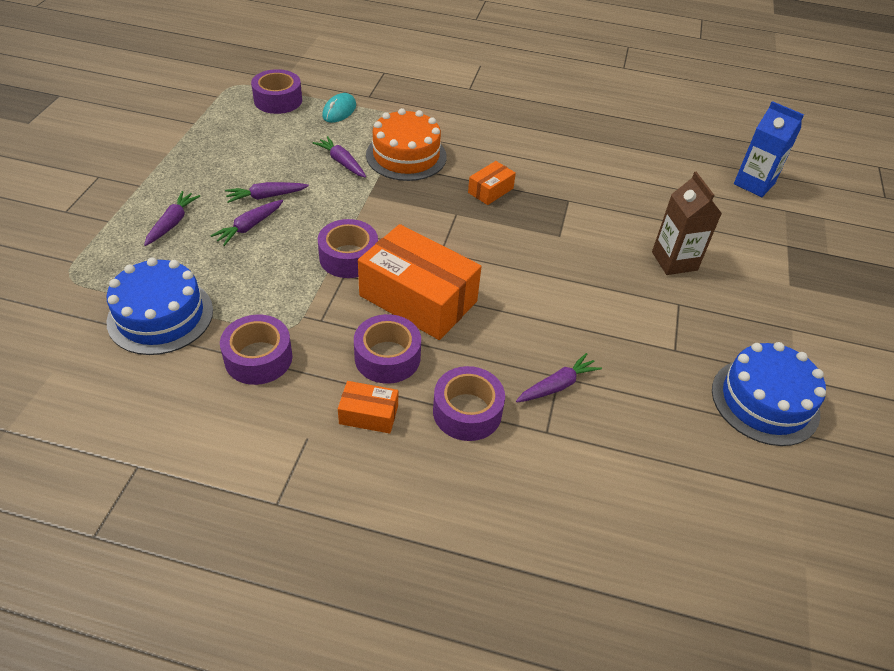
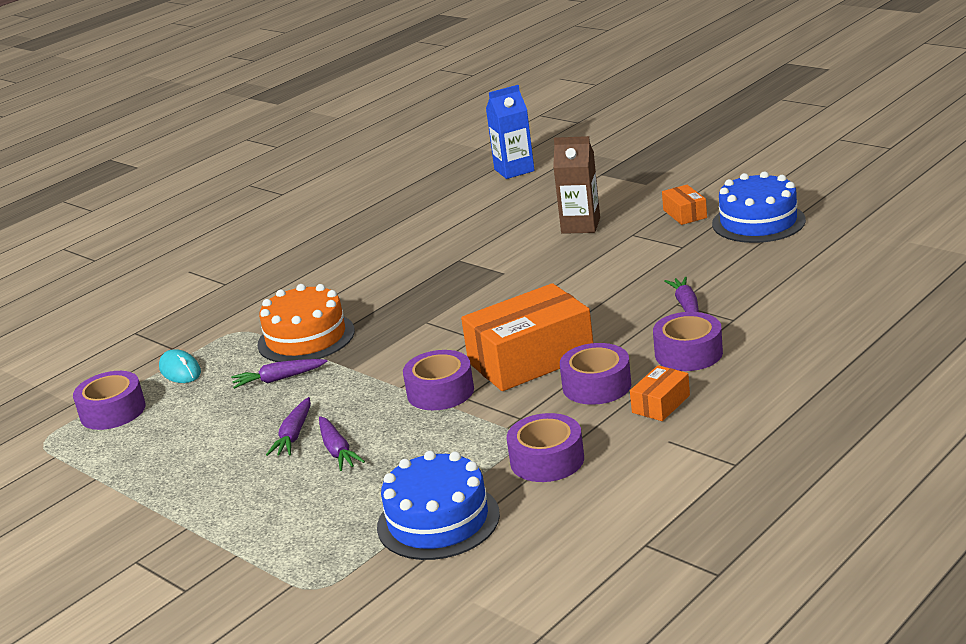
camera: 55 degrees left, 20 degrees down
(172, 223) = (284, 505): purple carrot -> none
(490, 190) = (408, 297): orange box -> orange box (685, 214)

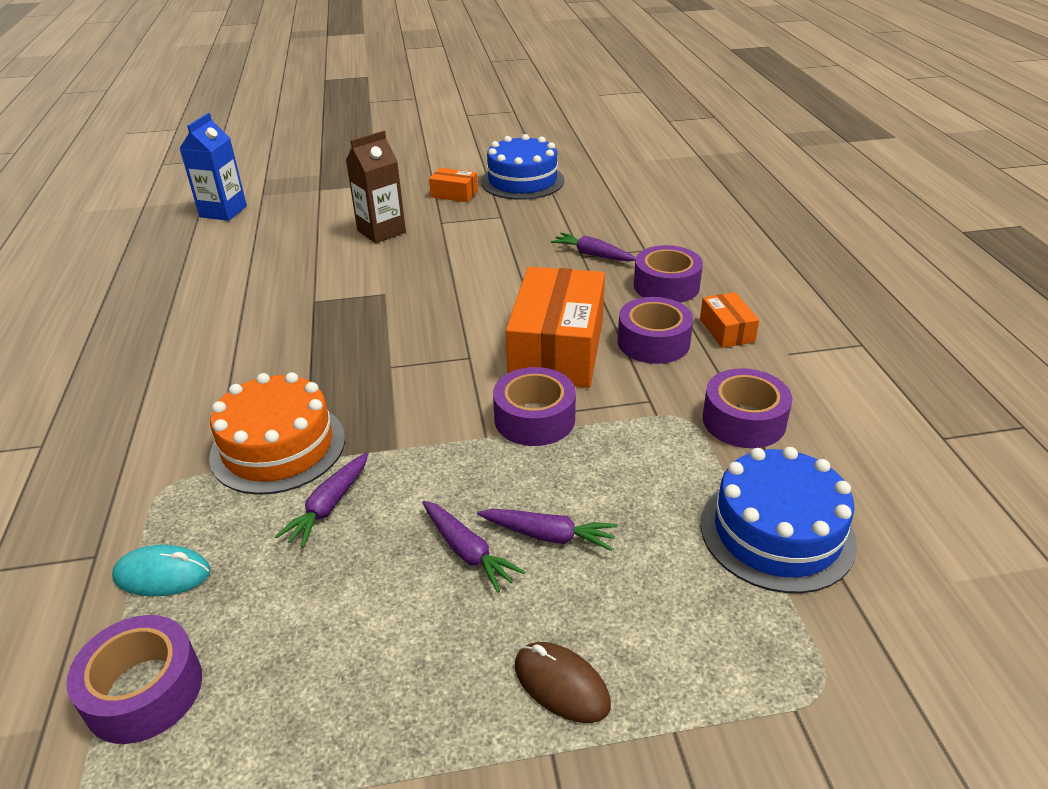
camera: 55 degrees left, 10 degrees up
(231, 509) = (561, 685): none -> brown mouse

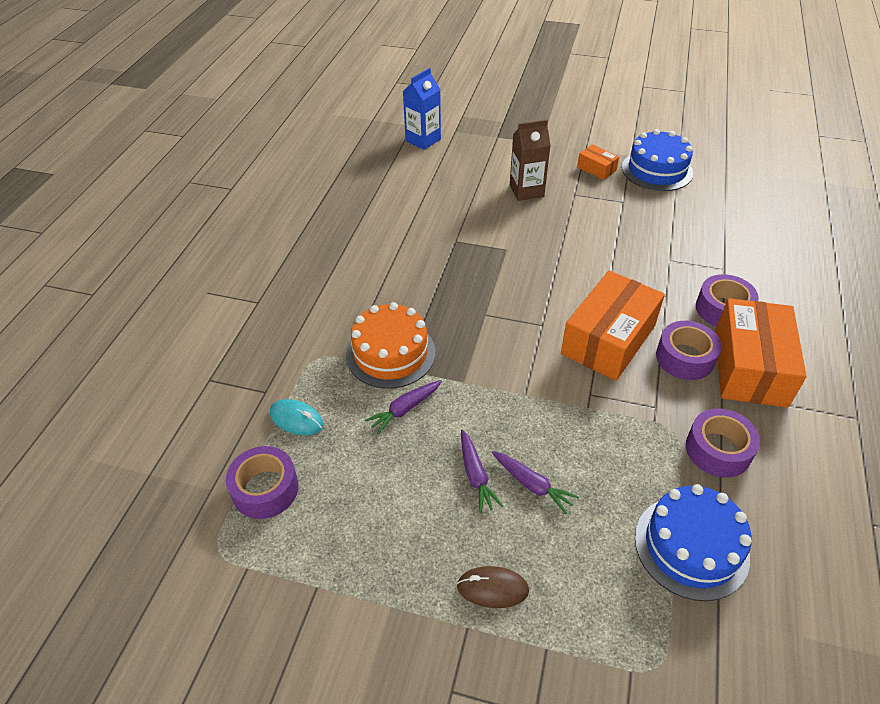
camera: 25 degrees right, 10 degrees up
(534, 419) = (564, 392): purple tape -> none
(561, 685) = (492, 588): brown mouse -> brown mouse turned 60 degrees counterclockwise
(593, 254) = (678, 261): purple carrot -> none
(726, 330) = (749, 367): orange box -> orange box, size x2.16

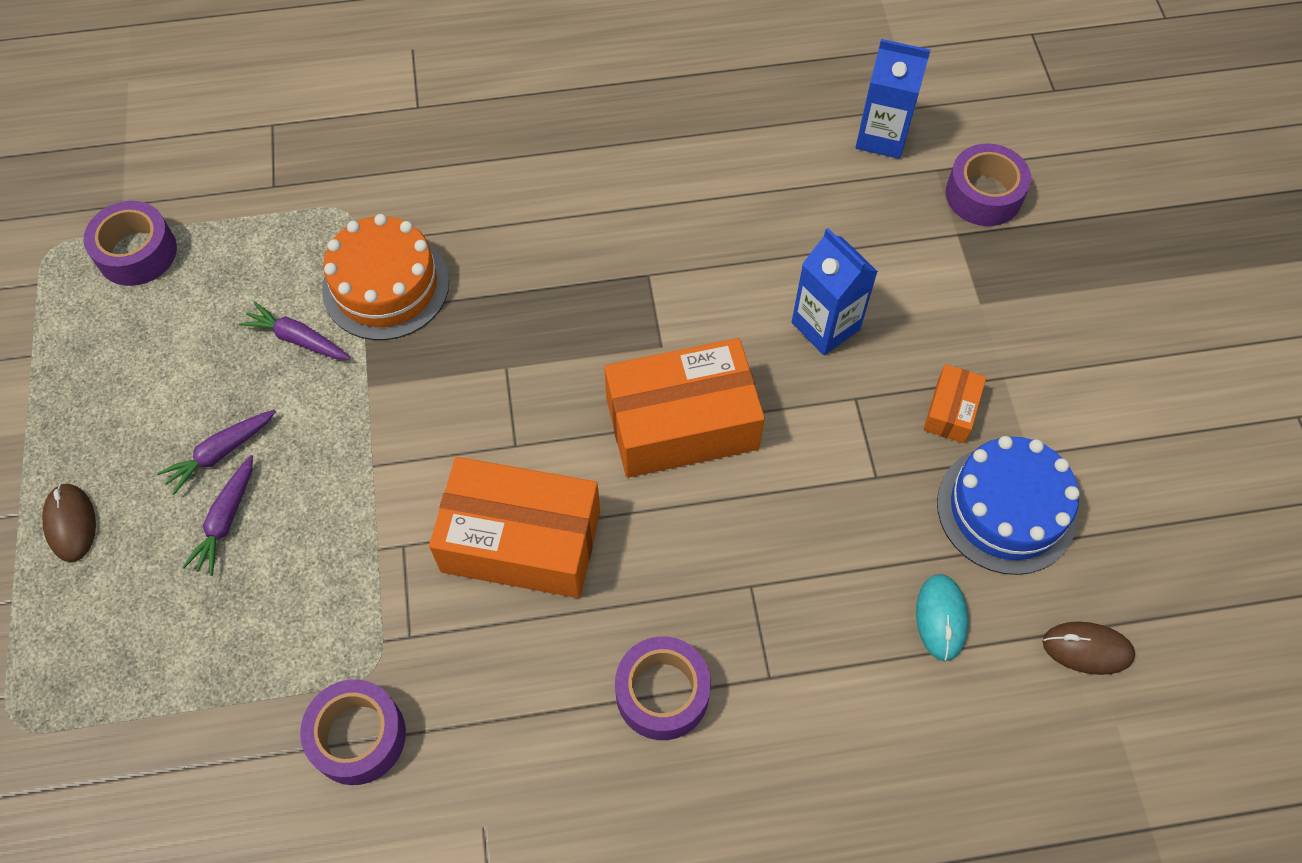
camera: 65 degrees right, 15 degrees up
(296, 419) = (243, 236): turquoise mouse -> turquoise mouse (941, 618)
(526, 191) = (825, 326): brown carton -> blue carton
(685, 358) = (525, 656): purple tape -> purple tape (983, 195)
(691, 546) = (186, 731): blue cake -> none
(736, 171) = (1087, 649): none -> brown mouse
(749, 367) = (543, 756): orange box -> orange box (682, 423)

